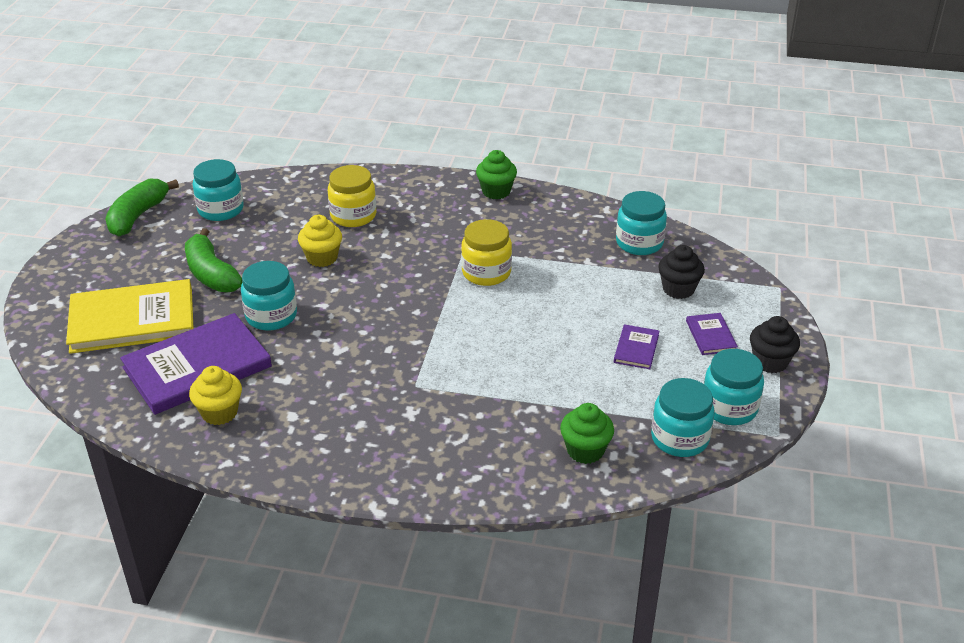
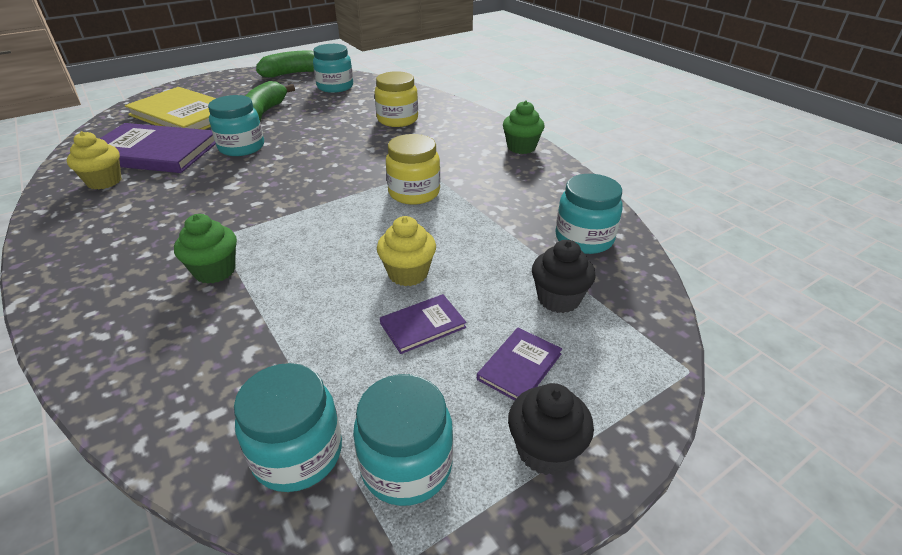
camera: 45 degrees right, 0 degrees up
(322, 258) = (333, 132): yellow cupcake -> yellow cupcake (408, 273)
(585, 450) = (206, 385): green cupcake -> green cupcake (215, 271)

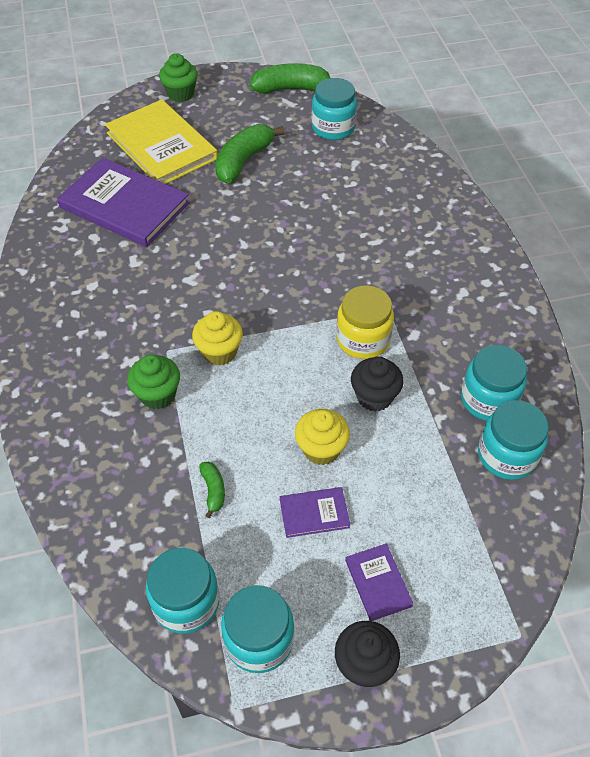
camera: 20 degrees right, 15 degrees up
(104, 181) = (77, 241): yellow cupcake -> yellow cupcake (219, 352)
(242, 147) = (210, 219): turquoise jar -> turquoise jar (488, 399)
(301, 334) = (213, 490): none -> green banana
(397, 120) = (385, 210): yellow jar -> none
(519, 366) = (378, 583): purple book -> purple book turned 75 degrees counterclockwise
(521, 147) = (505, 296): green cupcake -> green cupcake (180, 94)
(558, 299) = (445, 522): black cupcake -> black cupcake (374, 397)

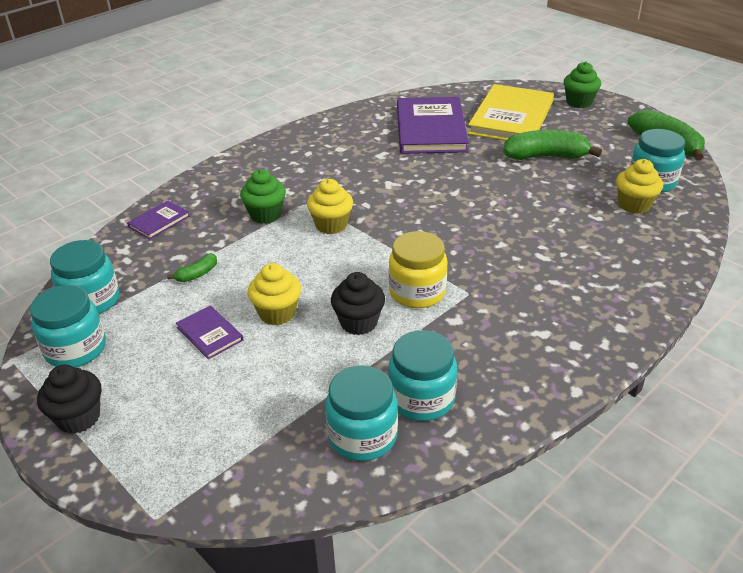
camera: 60 degrees right, 15 degrees down
(354, 155) = (634, 205): none -> yellow cupcake
(378, 583) = (162, 397): purple book -> purple book (159, 221)

